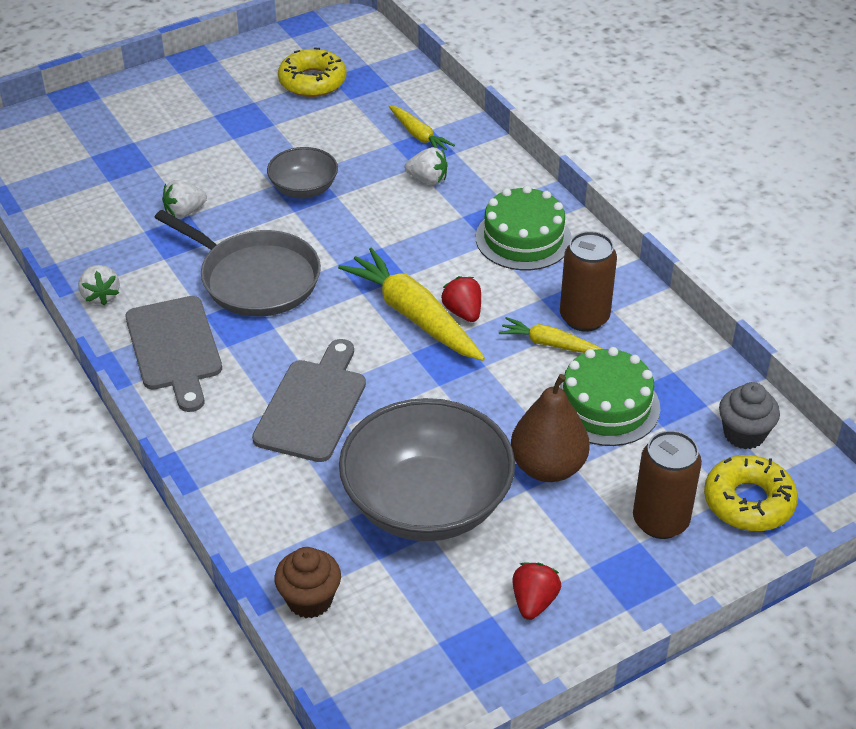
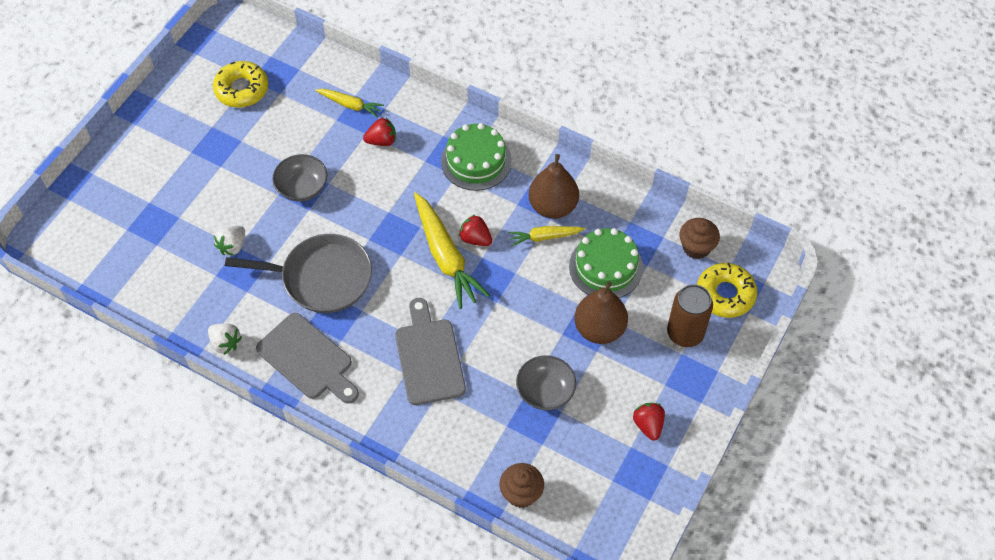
camera: 30 degrees left, 15 degrees up
(413, 315) = (446, 256): yellow carrot -> yellow carrot turned 135 degrees counterclockwise
(427, 503) = (545, 391): grey bowl -> grey bowl, size x0.51
(428, 180) = (382, 141): white strawberry -> red strawberry
(584, 318) = (553, 206): brown can -> brown pear
(744, 434) = (696, 247): grey cupcake -> brown cupcake

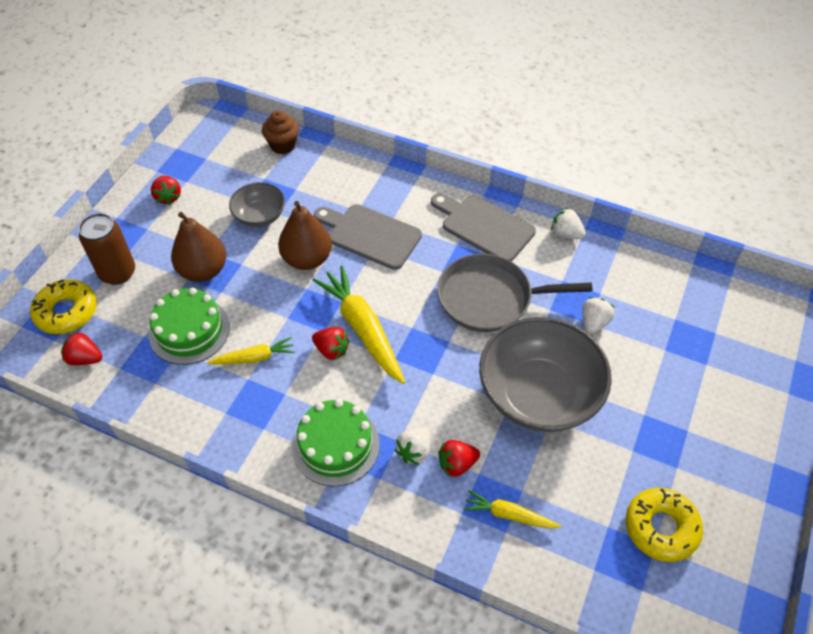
camera: 175 degrees right, 5 degrees down
(302, 187) = (538, 394): grey bowl -> grey bowl, size x1.97
(413, 152) = (414, 451): none -> white strawberry
(428, 357) = (370, 235): grey cutting board -> grey cutting board turned 135 degrees clockwise
(553, 206) = (243, 394): brown pear -> brown pear (307, 259)
(696, 247) = (85, 358): brown cupcake -> red strawberry

